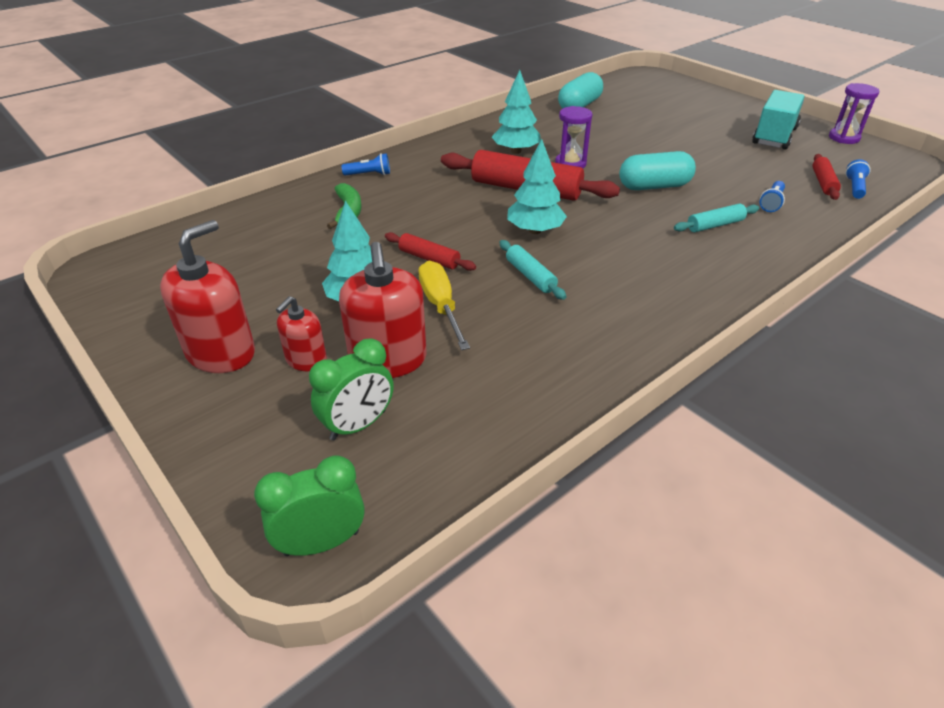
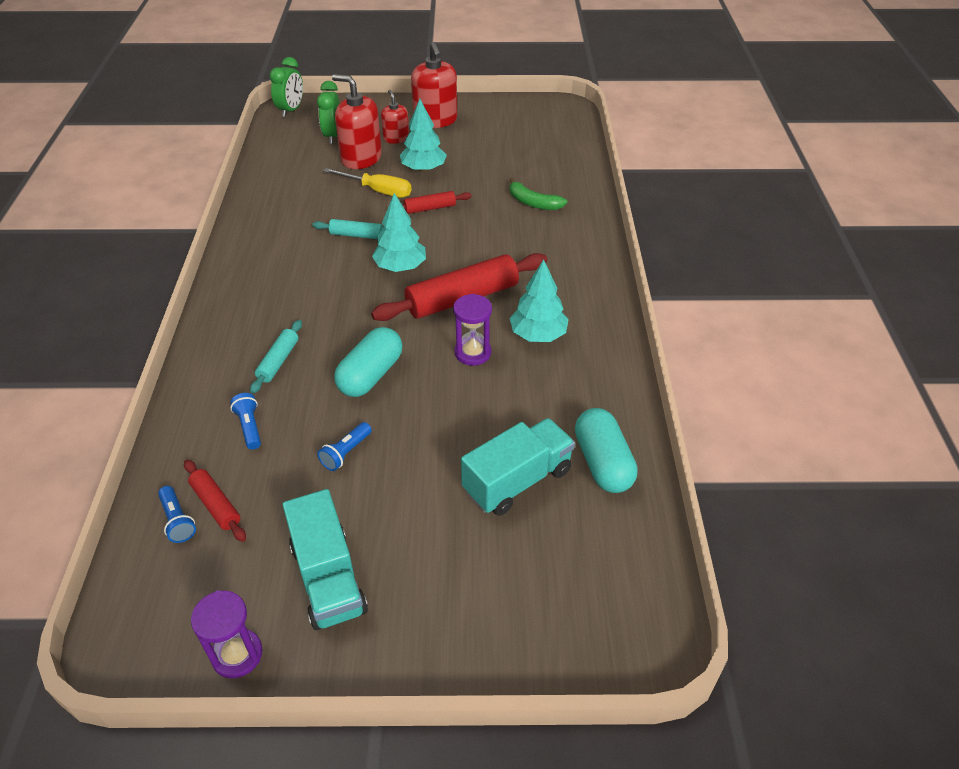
camera: 130 degrees right, 5 degrees up
(369, 174) = (585, 234): blue flashlight -> blue flashlight (346, 453)
(632, 119) = (517, 480): none -> turquoise truck

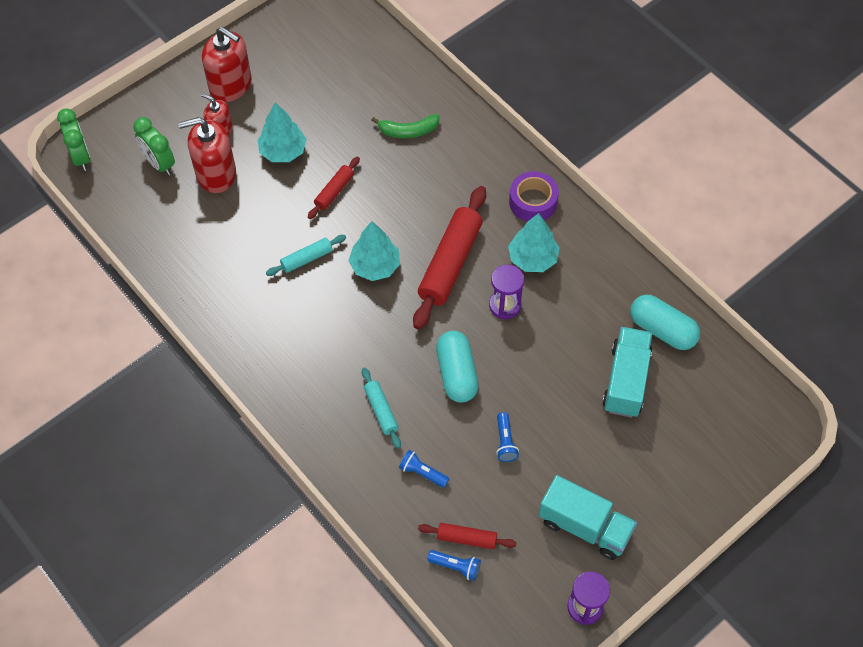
camera: 40 degrees left, 15 degrees up
(378, 191) = (272, 201): yellow screwdriver -> none
(585, 297) = (533, 202): none -> purple tape

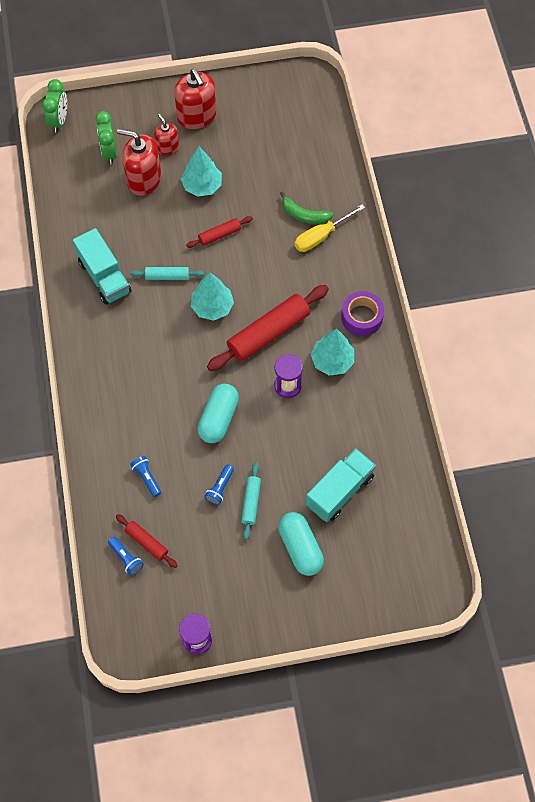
camera: 30 degrees right, 5 degrees up
(381, 410) = (147, 417): turquoise rolling pin -> turquoise rolling pin (251, 502)
(439, 143) = (321, 236): none -> yellow screwdriver
(584, 526) = (236, 581): turquoise truck -> turquoise truck (104, 277)
(662, 330) = (393, 467): turquoise capsule -> turquoise capsule (300, 548)

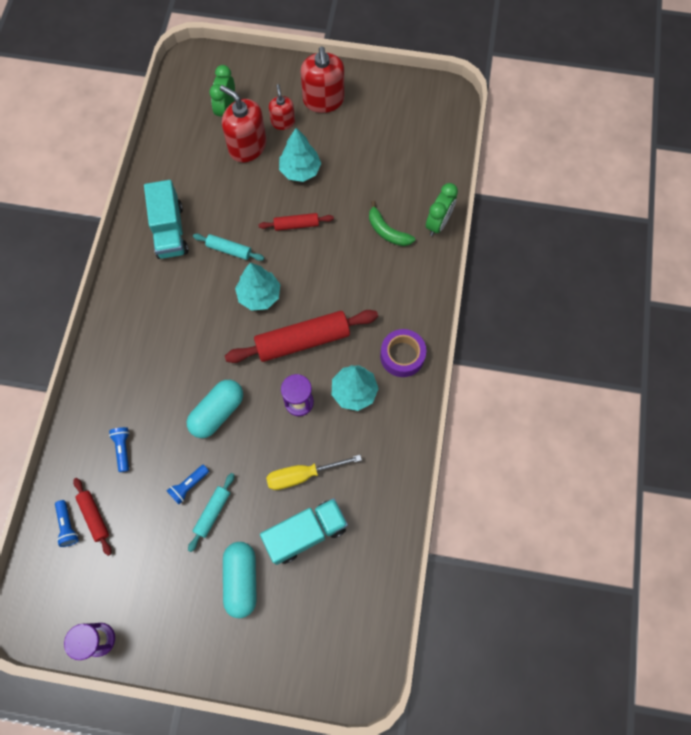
camera: 20 degrees right, 5 degrees up
(59, 120) = (193, 65): green clock -> green clock (438, 223)
(321, 236) = (395, 258): yellow screwdriver -> yellow screwdriver (302, 475)

